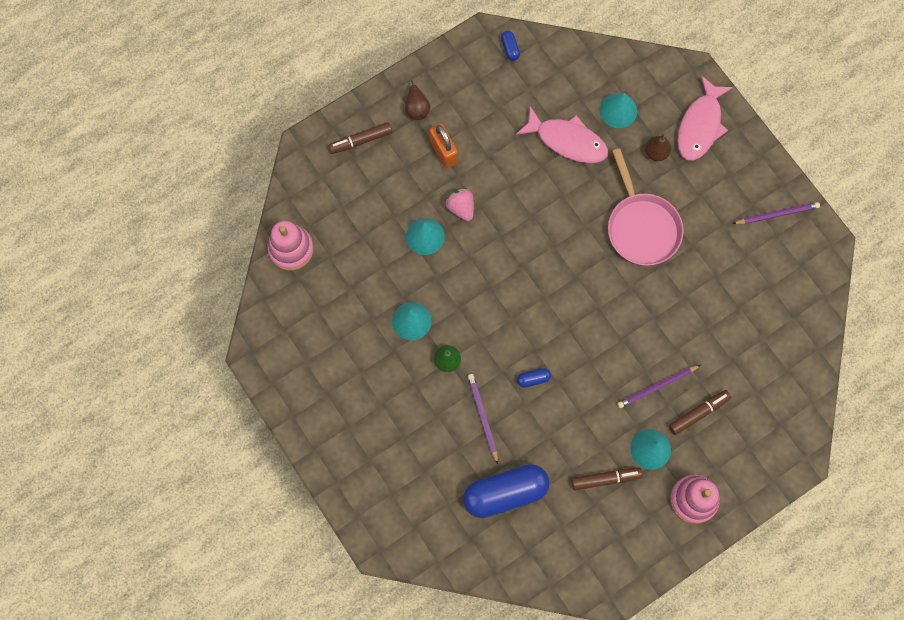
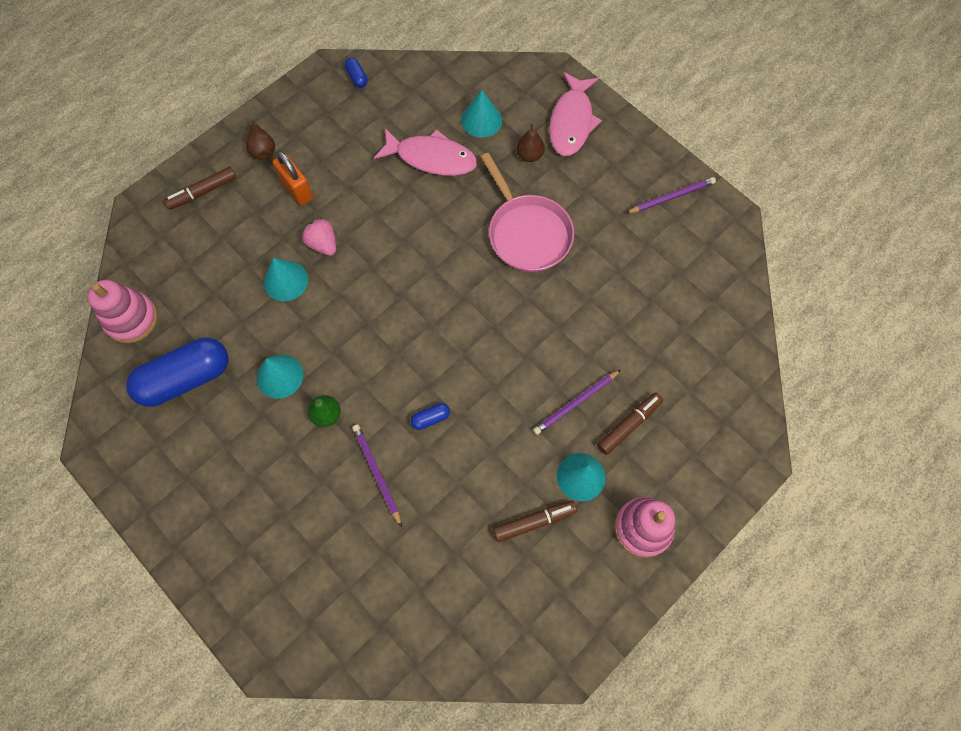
camera: 10 degrees left, 5 degrees down
(505, 493) = (416, 560): blue capsule -> blue capsule (186, 378)

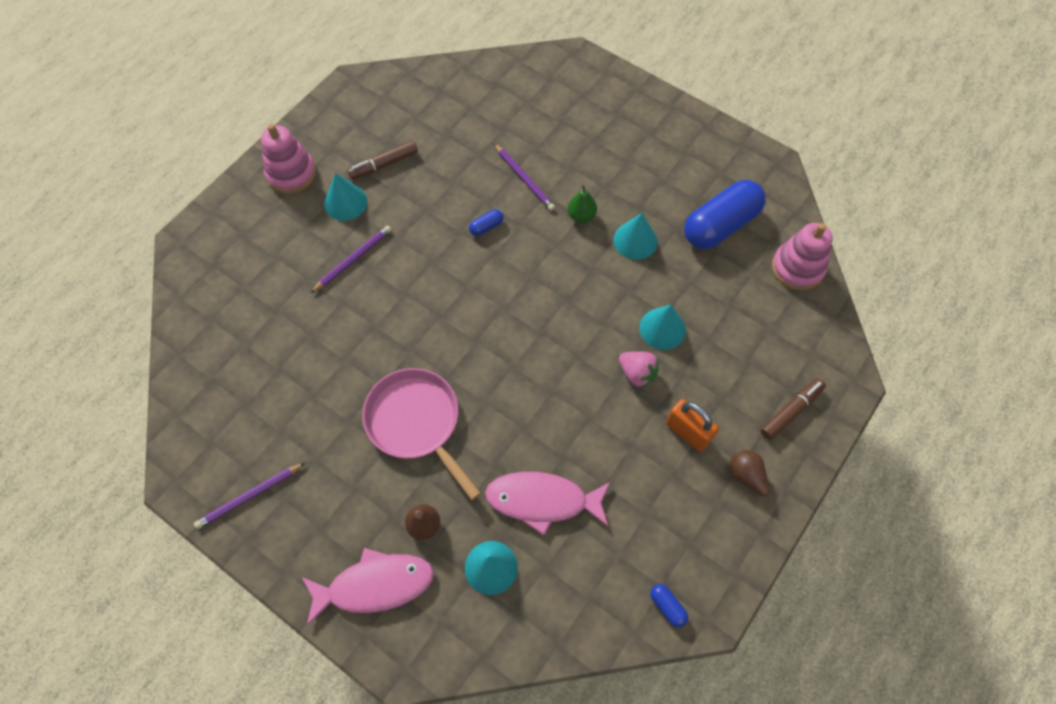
camera: 170 degrees right, 5 degrees down
(571, 122) = (375, 585): pink fish -> pink fish turned 75 degrees clockwise
(629, 425) = (302, 249): brown marker -> none

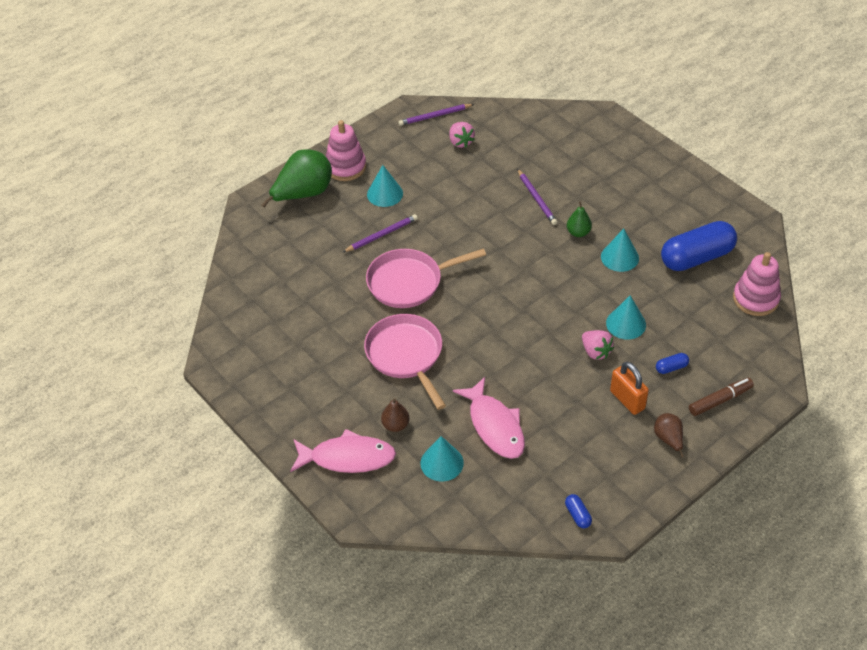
camera: 15 degrees right, 15 degrees down
(247, 219) = (303, 194): none -> green pear
(249, 497) = (264, 382): purple pencil -> purple pencil (435, 116)
(384, 164) = (422, 171): brown marker -> none
(399, 319) = (409, 282): none -> pink pan
(420, 118) = (460, 142): none -> pink strawberry
(486, 227) = (496, 228): blue capsule -> blue capsule (671, 367)
(543, 500) = (494, 426): pink fish -> pink fish turned 135 degrees counterclockwise

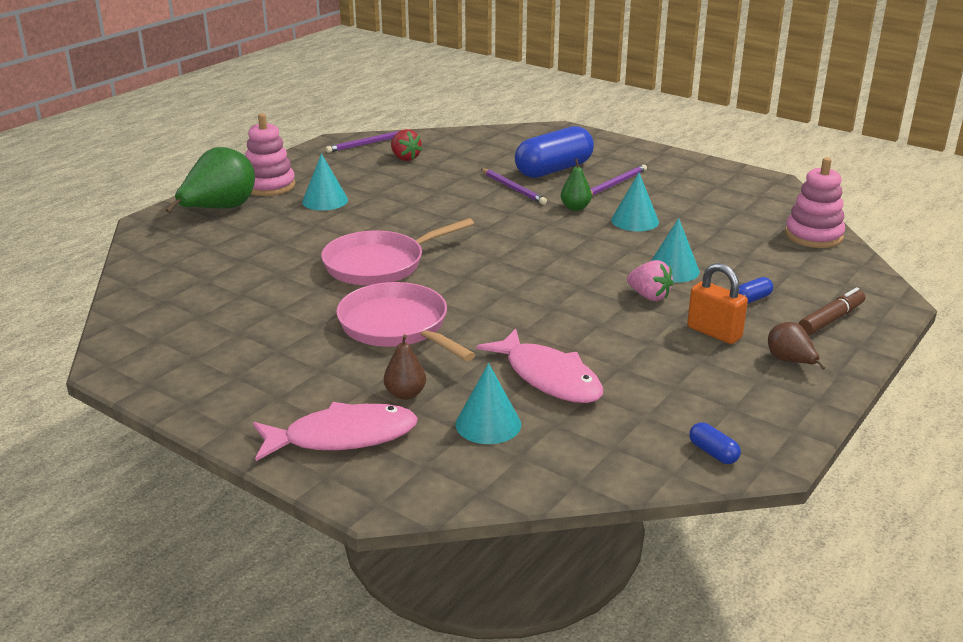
camera: 15 degrees left, 20 degrees down
(381, 235) = (330, 231): purple pencil -> purple pencil (615, 184)
(460, 142) = (405, 158): pink strawberry -> red strawberry
(696, 257) = (724, 213): blue capsule -> blue capsule (553, 170)

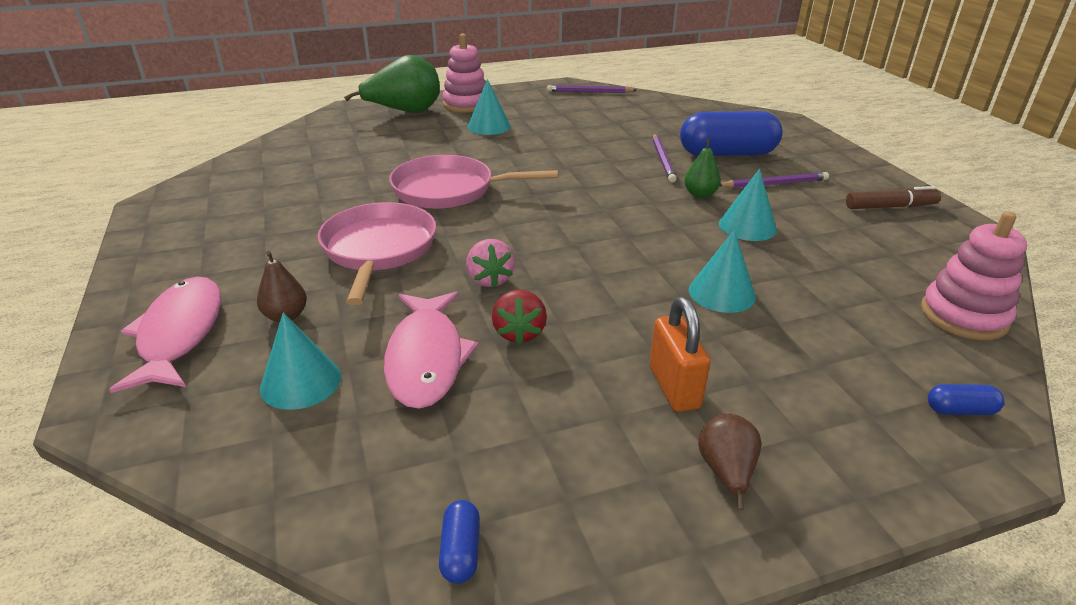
camera: 35 degrees right, 5 degrees up
(342, 437) = (179, 334): pink fish -> pink fish turned 120 degrees counterclockwise
(405, 158) = (603, 110): red strawberry -> red strawberry (519, 333)
(649, 296) = (654, 312): pink strawberry -> pink strawberry (490, 279)
(752, 299) = (777, 365): blue capsule -> blue capsule (959, 410)
(831, 319) = (859, 439): brown marker -> brown marker (890, 207)

